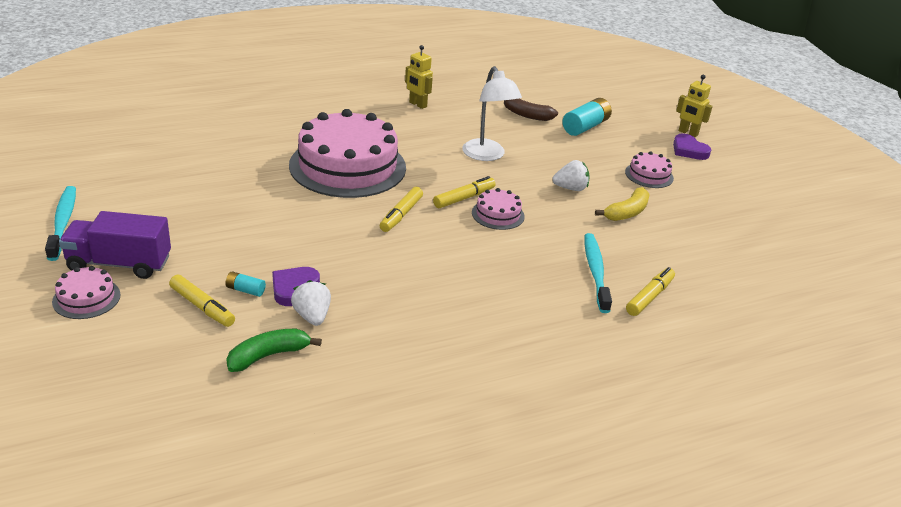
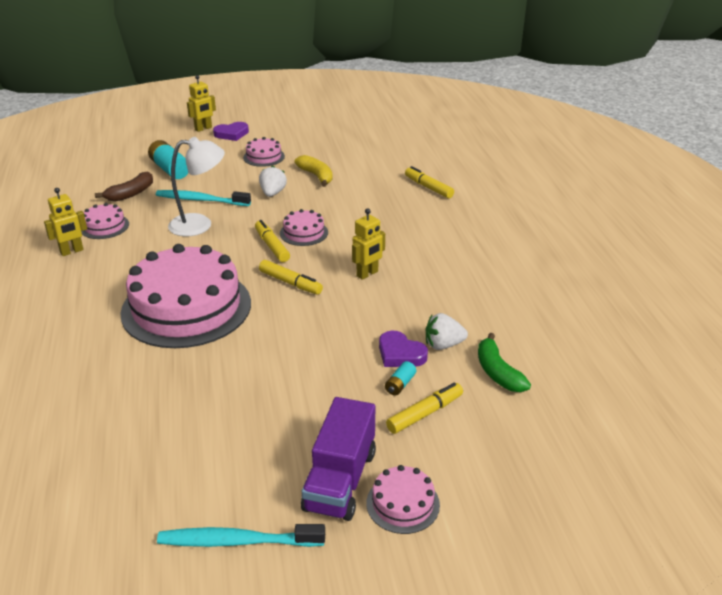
camera: 75 degrees left, 0 degrees up
(432, 260) = (367, 274): none -> yellow robot
(463, 112) = (104, 226): none -> pink cake
(595, 272) = (395, 203): turquoise toothbrush -> turquoise toothbrush (201, 200)

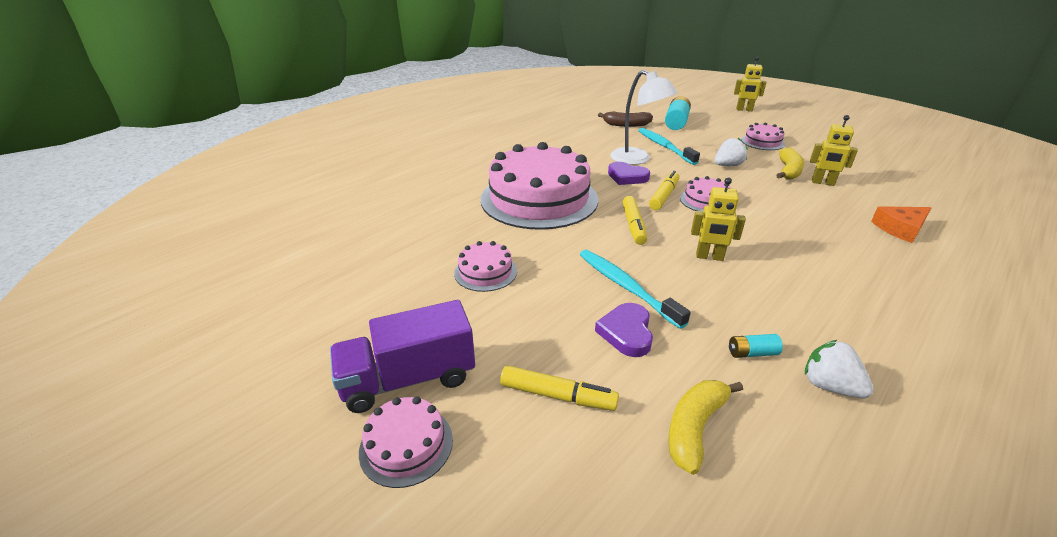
camera: 55 degrees right, 0 degrees up
(72, 251) = (538, 137): yellow robot -> yellow robot (822, 183)
(104, 226) = (579, 134): pink cake -> pink cake (485, 272)
(231, 134) = (761, 120): purple heart -> purple heart (627, 177)
(237, 541) = (293, 352): turquoise toothbrush -> turquoise toothbrush (626, 287)
(400, 384) = (581, 355): turquoise battery -> turquoise battery (752, 353)
(428, 187) = (900, 229): yellow marker -> orange cheese
(443, 345) = (680, 357): white strawberry -> white strawberry (829, 386)
(497, 372) = (695, 428): green banana -> yellow banana

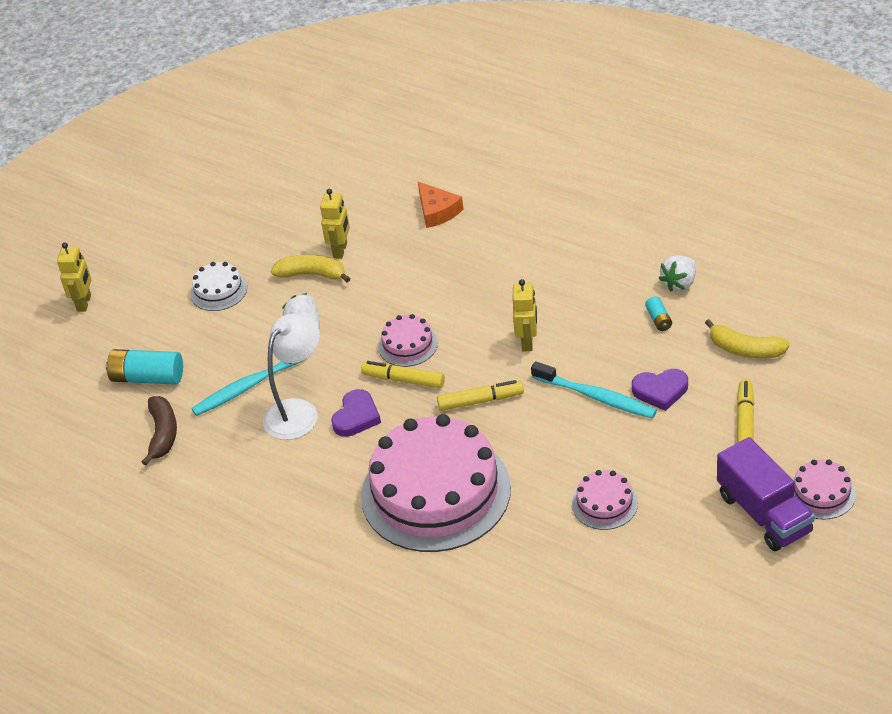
camera: 95 degrees left, 10 degrees up
(626, 287) = (596, 397): turquoise toothbrush -> turquoise toothbrush turned 105 degrees counterclockwise
(762, 142) = (218, 290): pink cake -> white cake

